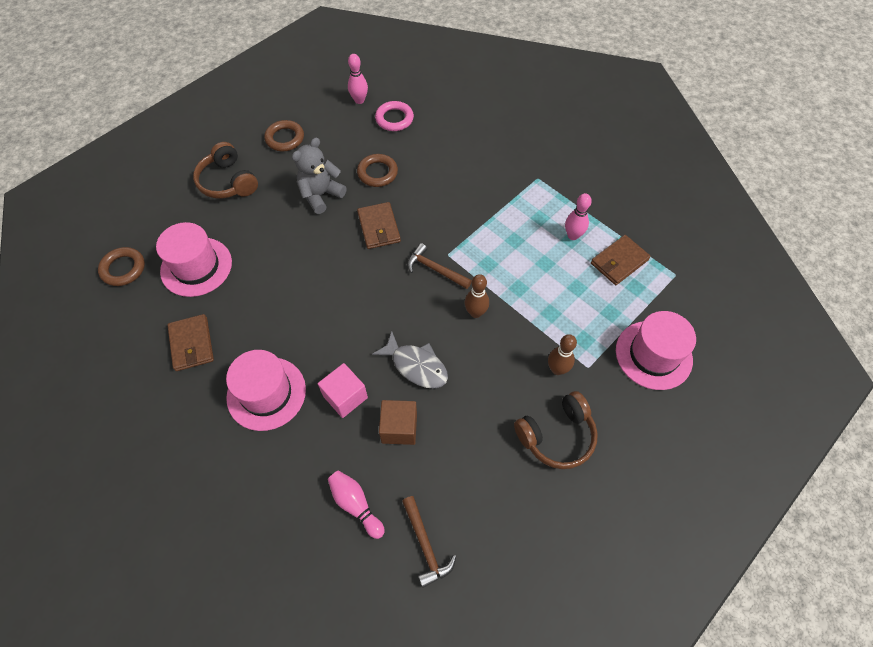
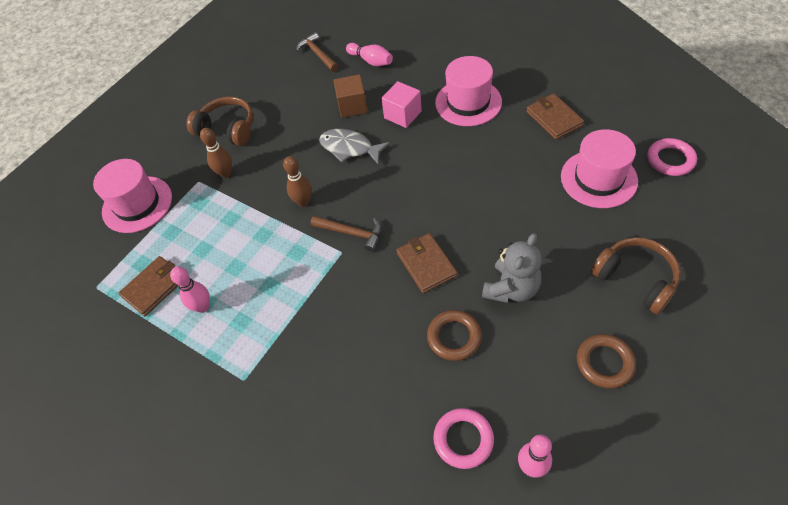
camera: 175 degrees right, 5 degrees down
(123, 269) = (670, 160): brown ring -> pink ring
(557, 435) = (227, 129): brown headphones -> brown headphones turned 60 degrees clockwise

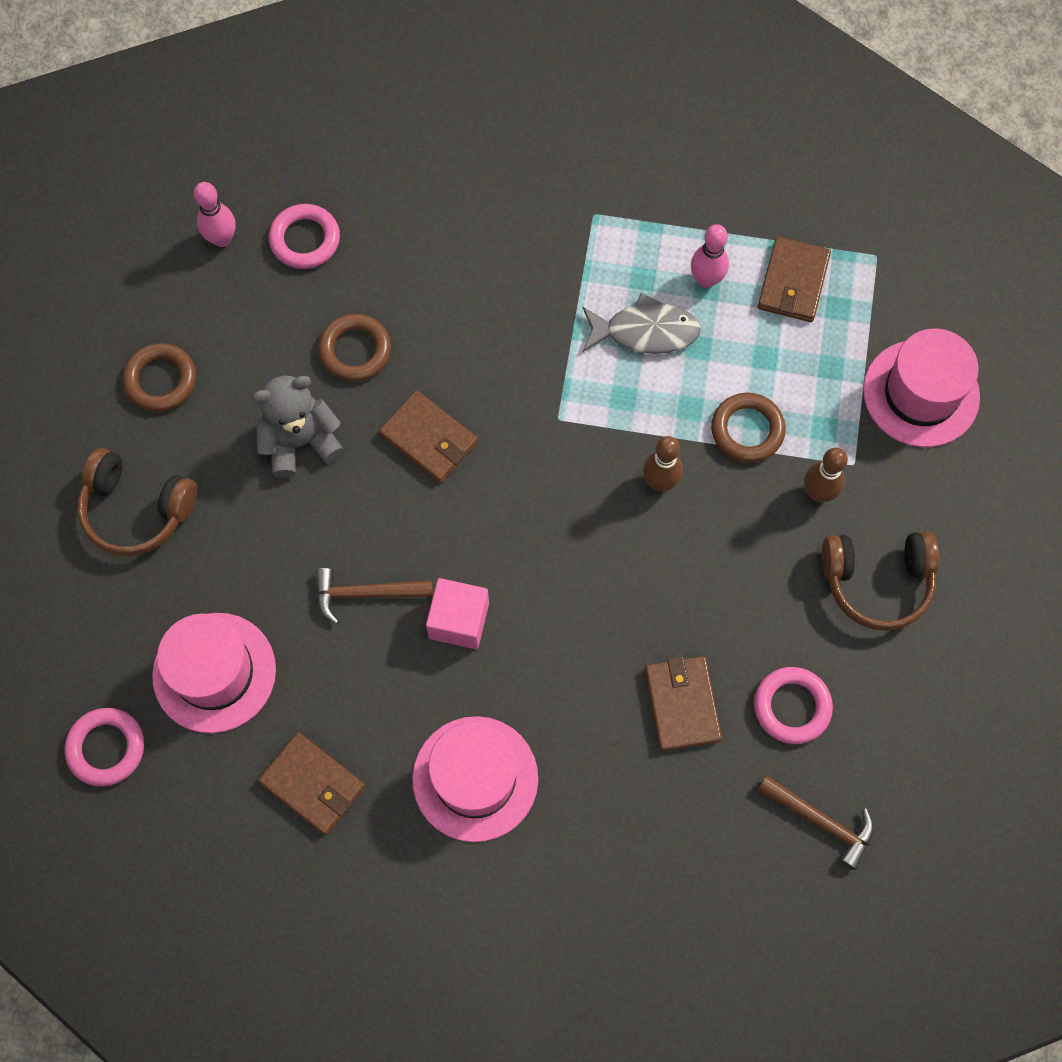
camera: 150 degrees right, 15 degrees up
(240, 213) = (747, 430): none -> brown ring
(302, 93) = (792, 706): none -> pink ring
(349, 148) = (639, 608): grey fish -> grey fish (645, 331)
(351, 233) = (559, 453): brown hammer -> brown hammer (366, 594)
(352, 106) = (681, 704): brown cube -> brown wallet
(371, 61) = (703, 834): pink bowling pin -> none
(402, 115) = (581, 712): pink cube -> pink cube (459, 620)
(511, 288) = (300, 441): grey teddy bear -> grey teddy bear turned 60 degrees clockwise

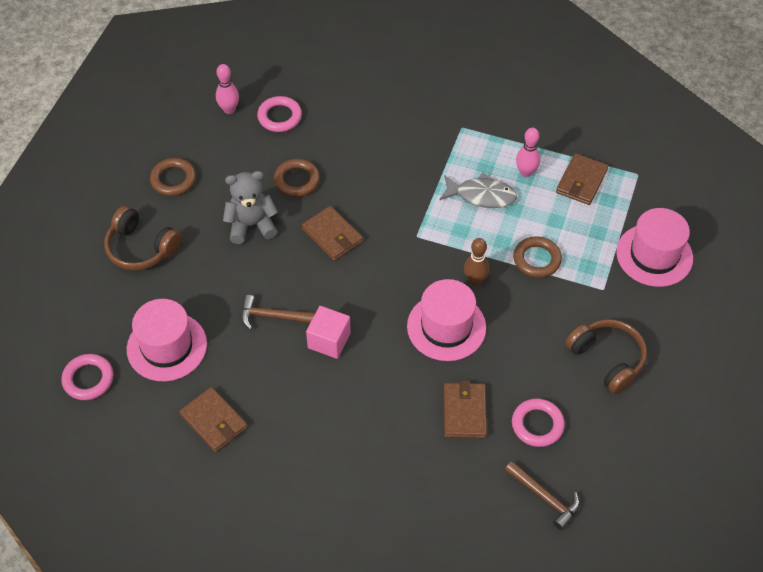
camera: 10 degrees right, 15 degrees down
(475, 778) = (319, 434): pink hat -> pink hat (446, 327)
(818, 492) = (577, 302): brown bowling pin -> none
(877, 581) = (607, 359): brown headphones -> brown headphones turned 135 degrees counterclockwise

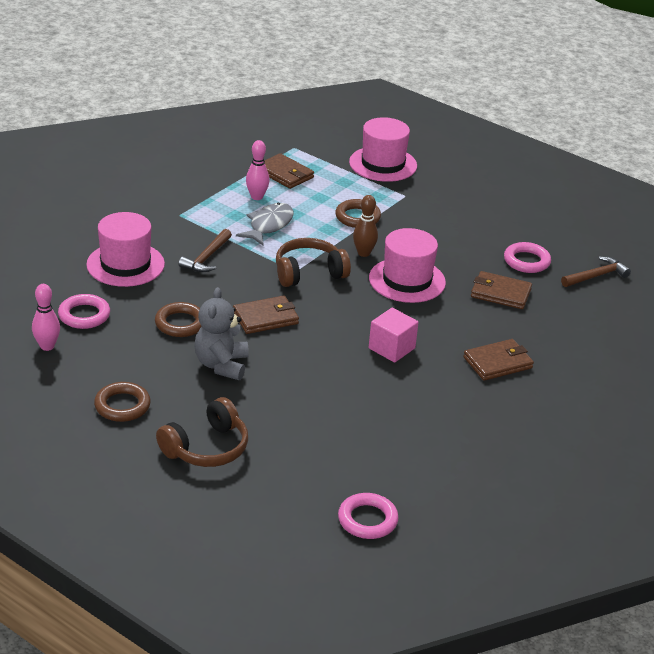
camera: 75 degrees left, 20 degrees down
(167, 346) = (350, 454): pink hat -> pink hat (125, 264)
(214, 421) = (456, 439): brown wallet -> brown wallet (497, 363)
(273, 316) = (346, 375): brown hammer -> brown hammer (207, 257)
(607, 359) = (476, 213): brown headphones -> brown headphones (309, 273)

